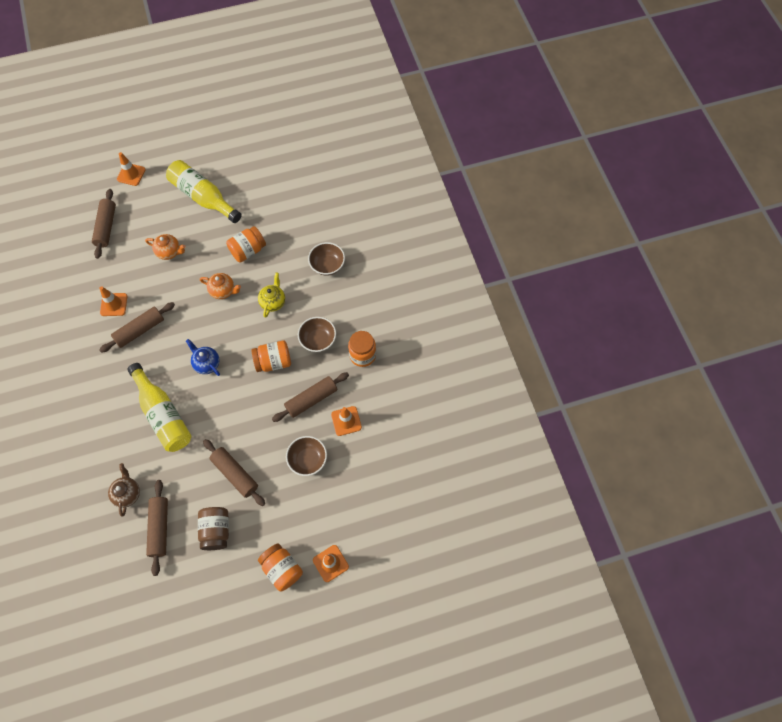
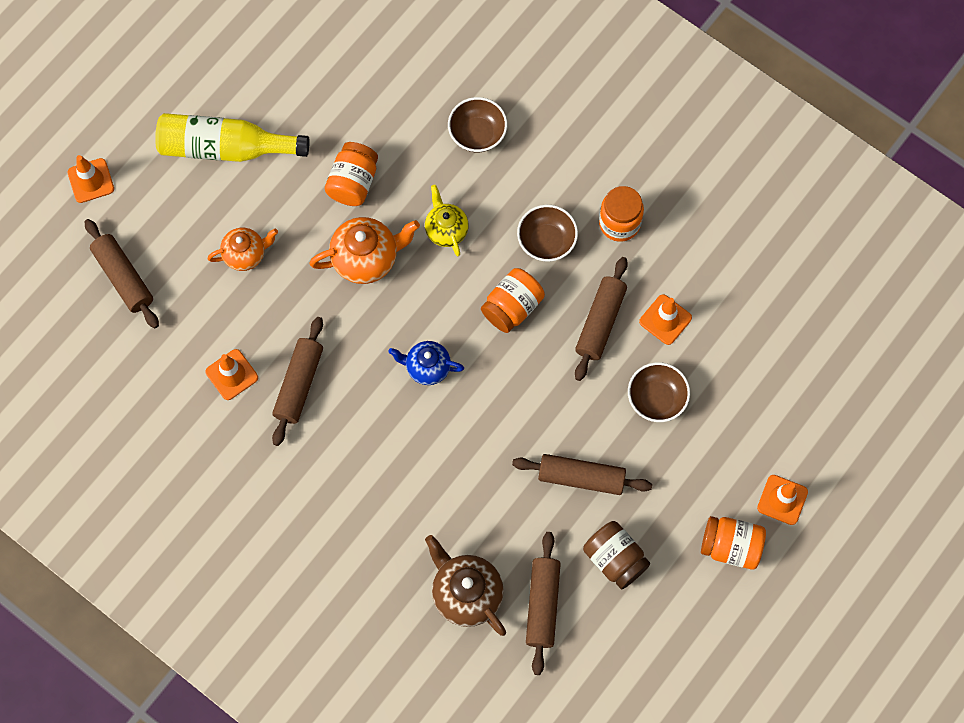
camera: 35 degrees left, 5 degrees up
(127, 493) = (466, 593): brown teapot -> brown teapot, size x1.53
(160, 528) = (543, 605): brown rolling pin -> brown rolling pin turned 45 degrees clockwise
(163, 414) = (426, 469): yellow bottle -> none
(223, 291) = (366, 259): orange teapot -> orange teapot, size x1.53

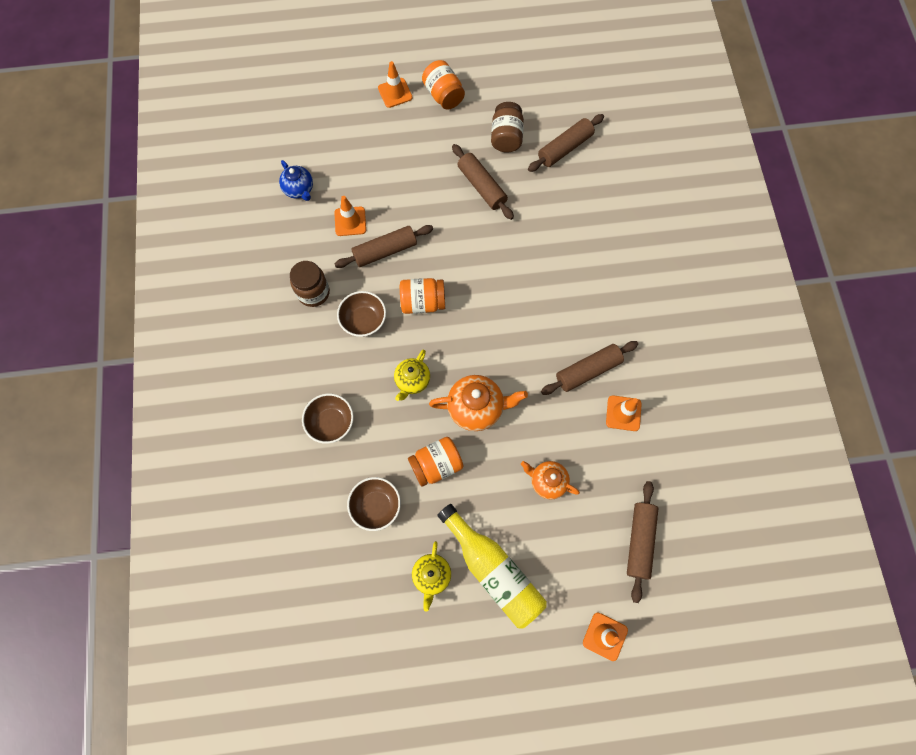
camera: 135 degrees left, 0 degrees up
(271, 100) = (431, 576): none -> yellow teapot
(366, 259) = (476, 408): orange teapot -> orange teapot turned 150 degrees clockwise
(427, 367) = (505, 313): blue teapot -> blue teapot (299, 190)
(466, 593) = (599, 185): brown teapot -> none
(619, 223) = (313, 293): orange jar -> brown jar
(656, 399) = (400, 188): brown bowl -> brown bowl (376, 506)

